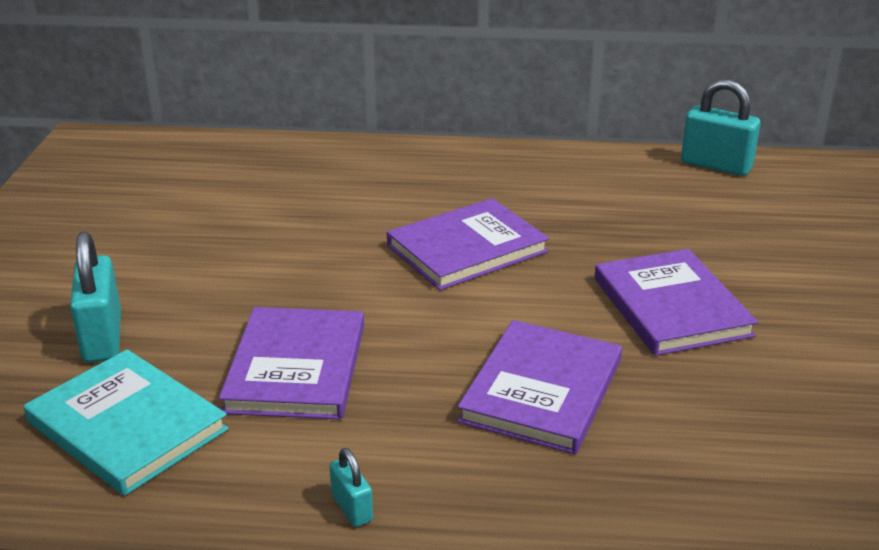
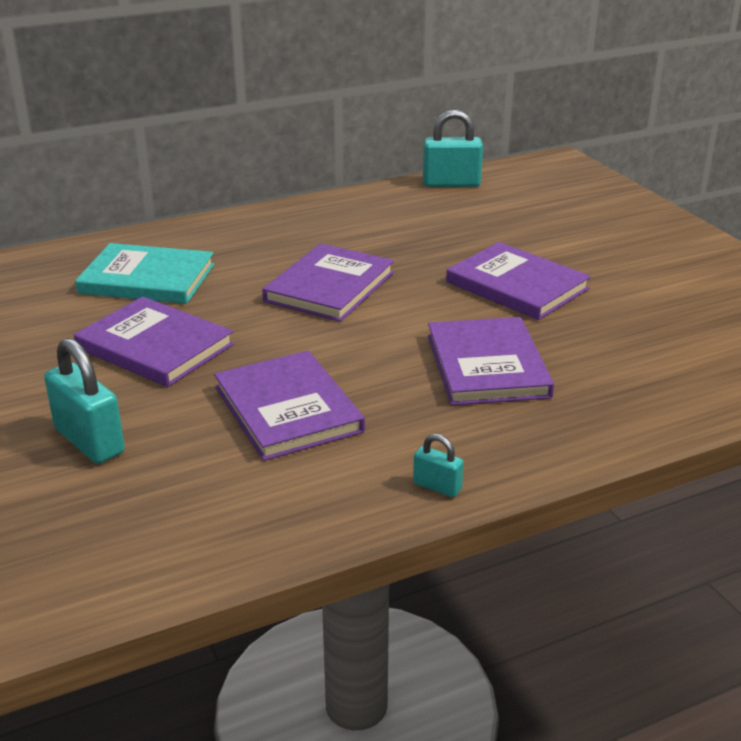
camera: 30 degrees left, 0 degrees up
(127, 425) = (192, 496): turquoise book -> turquoise book (147, 279)
(246, 262) = (155, 346): none -> purple book

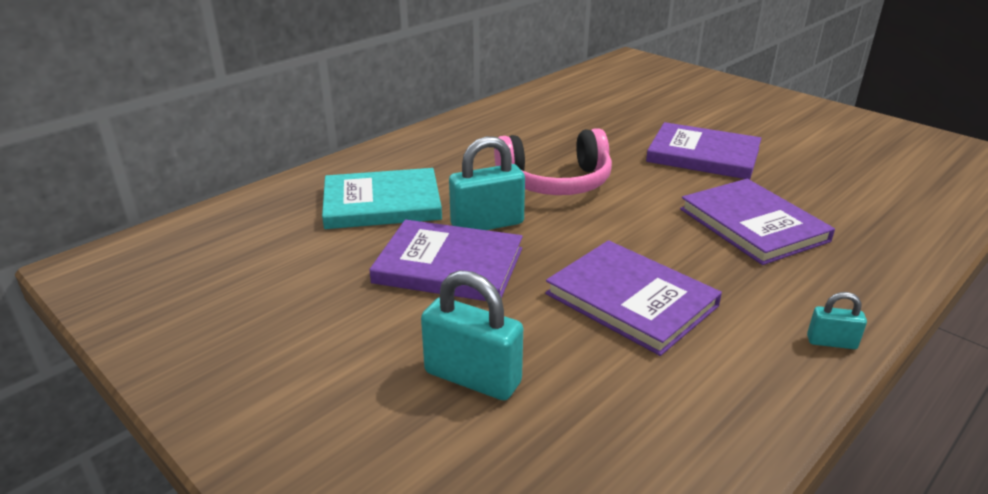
camera: 20 degrees left, 0 degrees up
(330, 287) = (555, 182): purple book -> pink headphones
(451, 184) = (568, 85): turquoise padlock -> turquoise padlock (487, 224)

